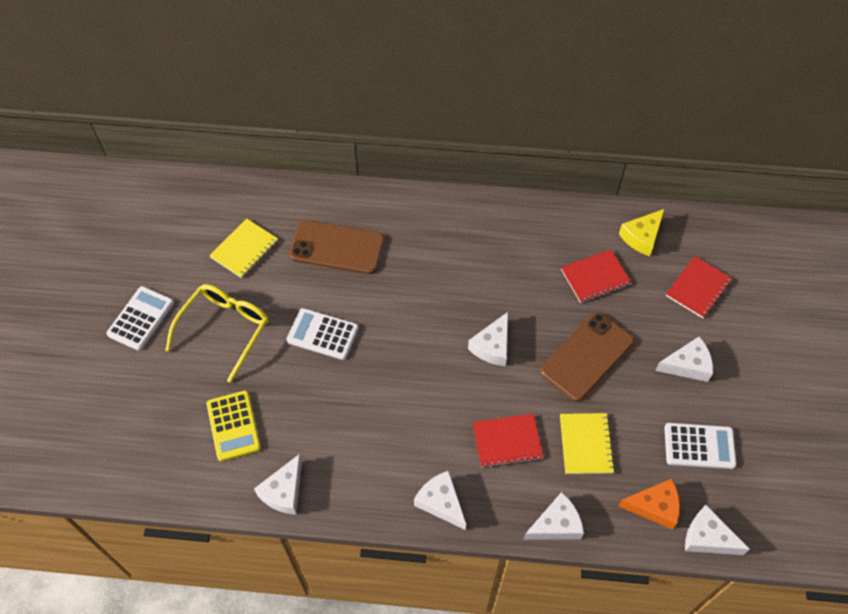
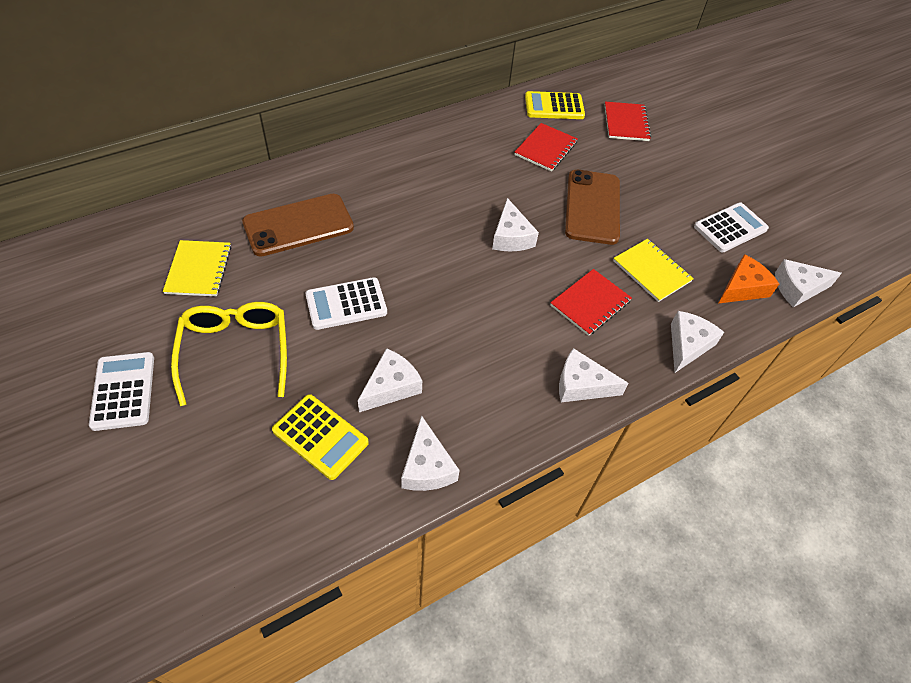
camera: 40 degrees left, 5 degrees down
(642, 237) = (554, 106): yellow cheese -> yellow calculator
(687, 365) = (669, 177): white cheese -> white cheese (391, 387)

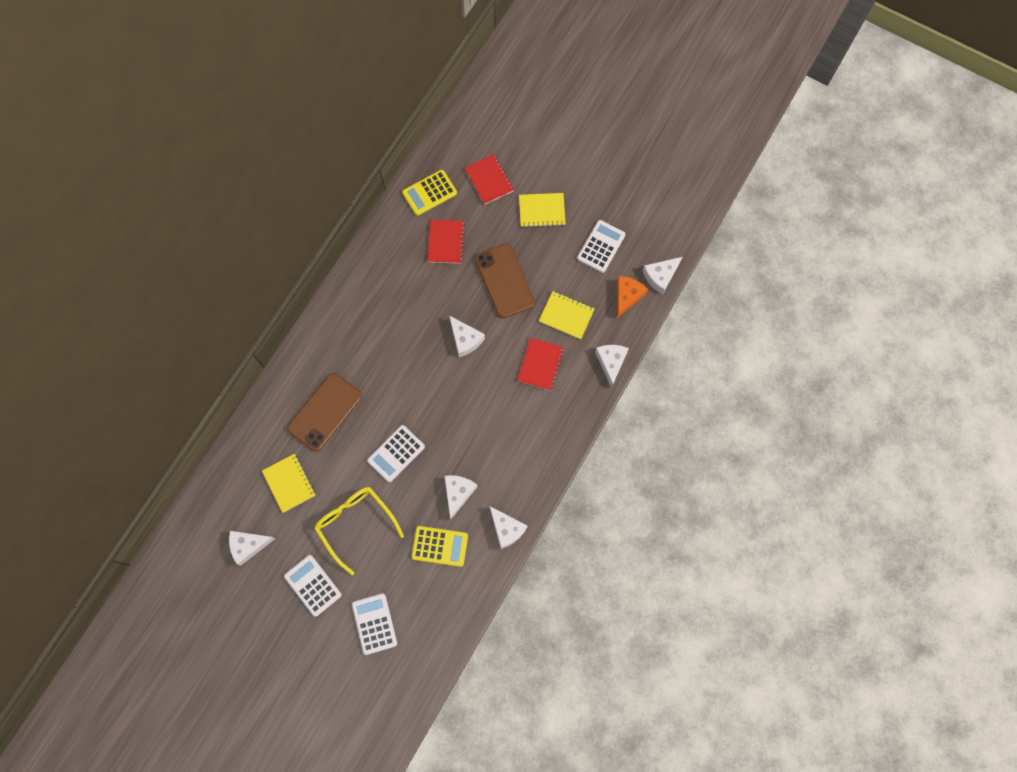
camera: 25 degrees left, 20 degrees up
(155, 485) = (374, 624): none -> white calculator
(581, 385) = (563, 428): white cheese -> white cheese (248, 545)
(673, 169) = (542, 210): none -> yellow notebook

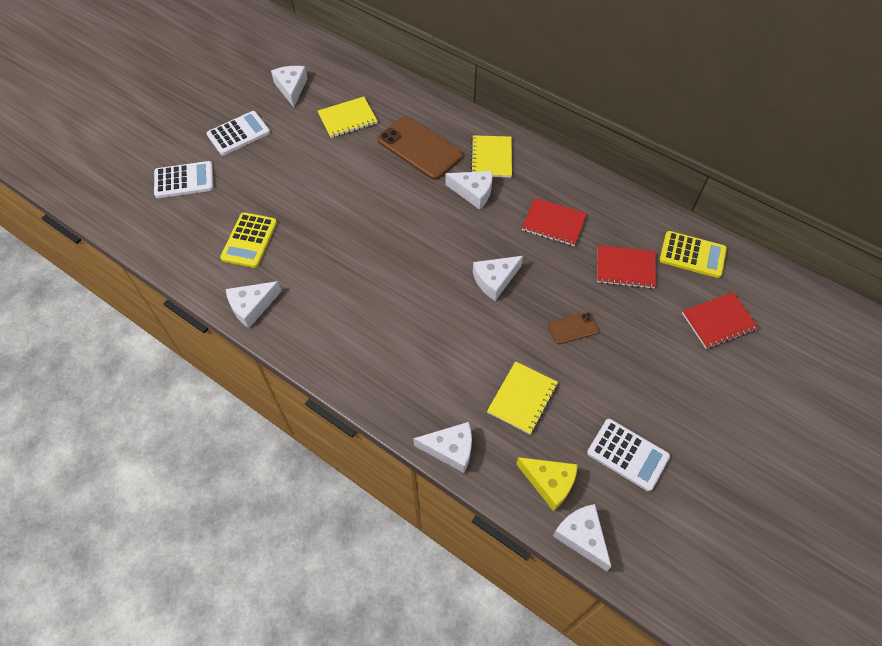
camera: 95 degrees right, 15 degrees down
(355, 524) = (293, 168): yellow glasses -> none
(396, 453) = (363, 206): white calculator -> none
(429, 193) = (692, 255): yellow calculator -> yellow calculator turned 135 degrees clockwise
(458, 493) = (305, 261): white cheese -> white cheese (473, 192)
(504, 281) = (573, 328): brown phone -> brown phone, size x0.49
(540, 364) = (455, 360): red notebook -> red notebook (553, 223)
(542, 210) = (679, 381): yellow notebook -> yellow notebook (491, 157)
(627, 296) = (549, 483): orange cheese -> yellow cheese

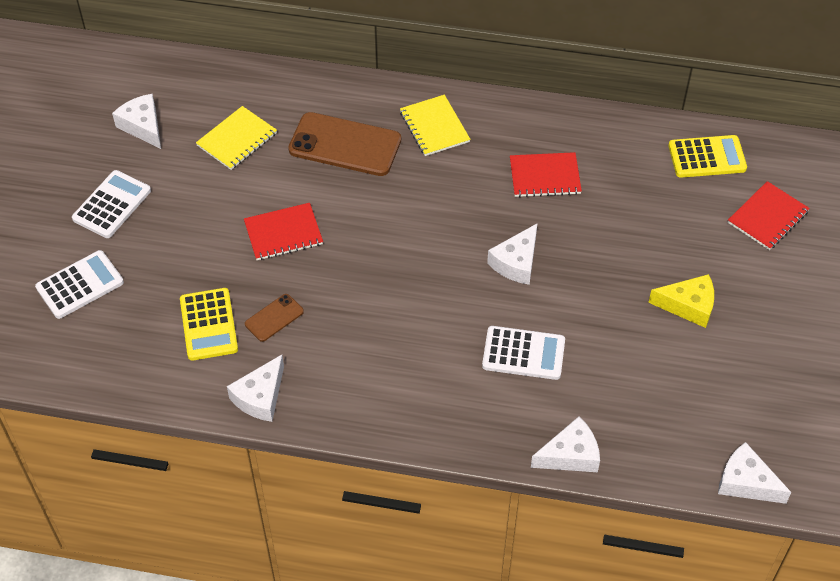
camera: 25 degrees left, 5 degrees down
(473, 192) = (437, 174): white cheese -> none
(522, 398) = (614, 374): yellow notebook -> none
(549, 483) = (687, 445): yellow cheese -> yellow cheese (688, 306)
(573, 328) = (627, 281): brown phone -> brown phone (274, 318)
(625, 268) = (646, 197): red notebook -> red notebook (283, 233)
(627, 455) = (748, 386): white calculator -> white calculator (523, 353)

